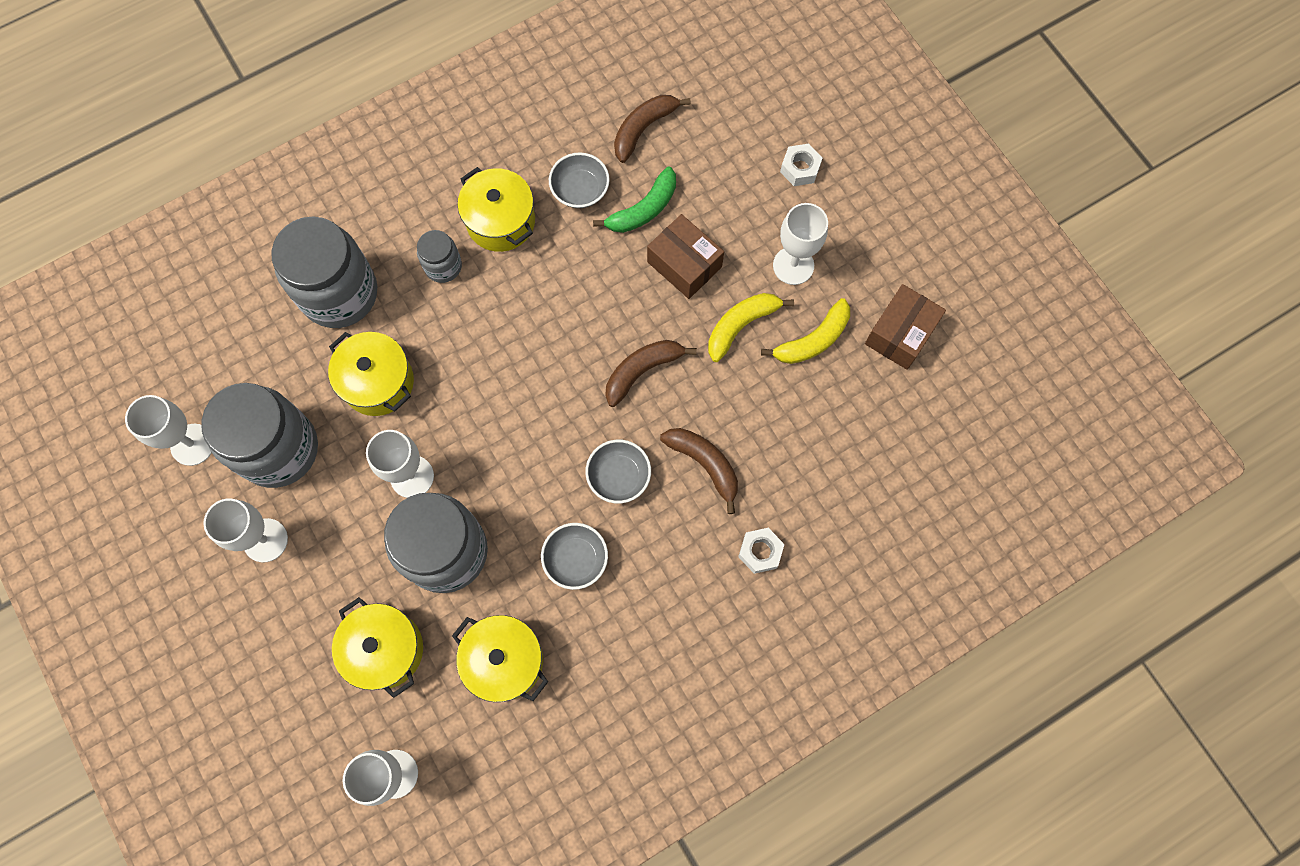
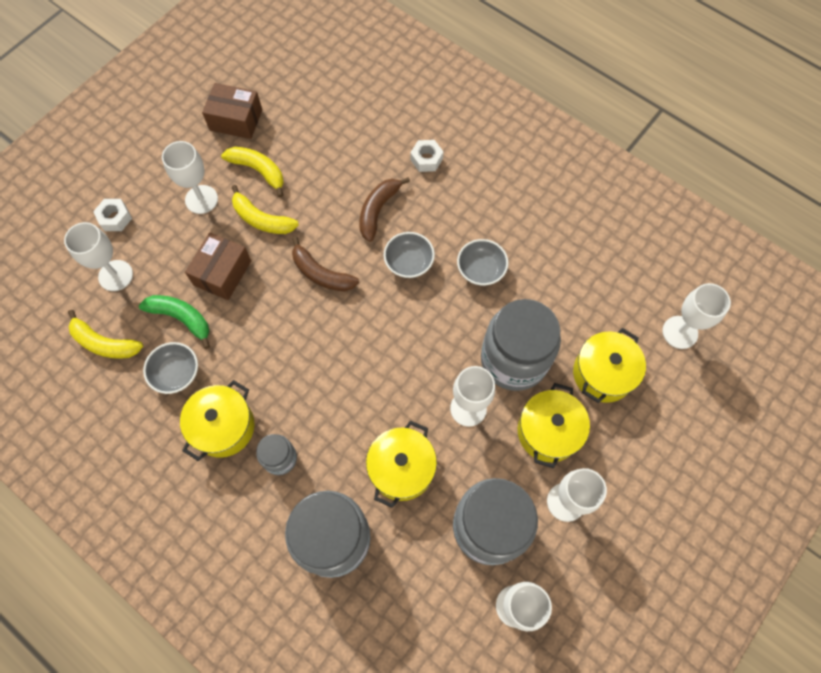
camera: 110 degrees left, 5 degrees down
(504, 661) = (571, 290): yellow pot -> yellow pot (548, 431)
(643, 129) = (104, 343): brown banana -> yellow banana
(723, 155) = (115, 275): none -> white goblet

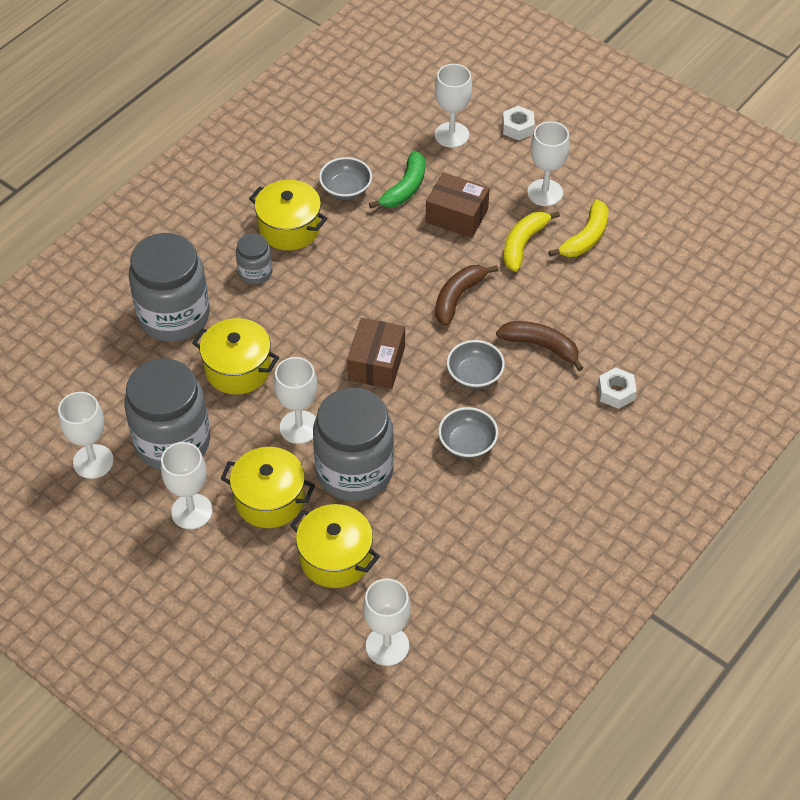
camera: 90 degrees right, 15 degrees down
(104, 343) = (378, 135): yellow banana -> none
(236, 120) = (652, 214): brown box -> brown box (376, 363)

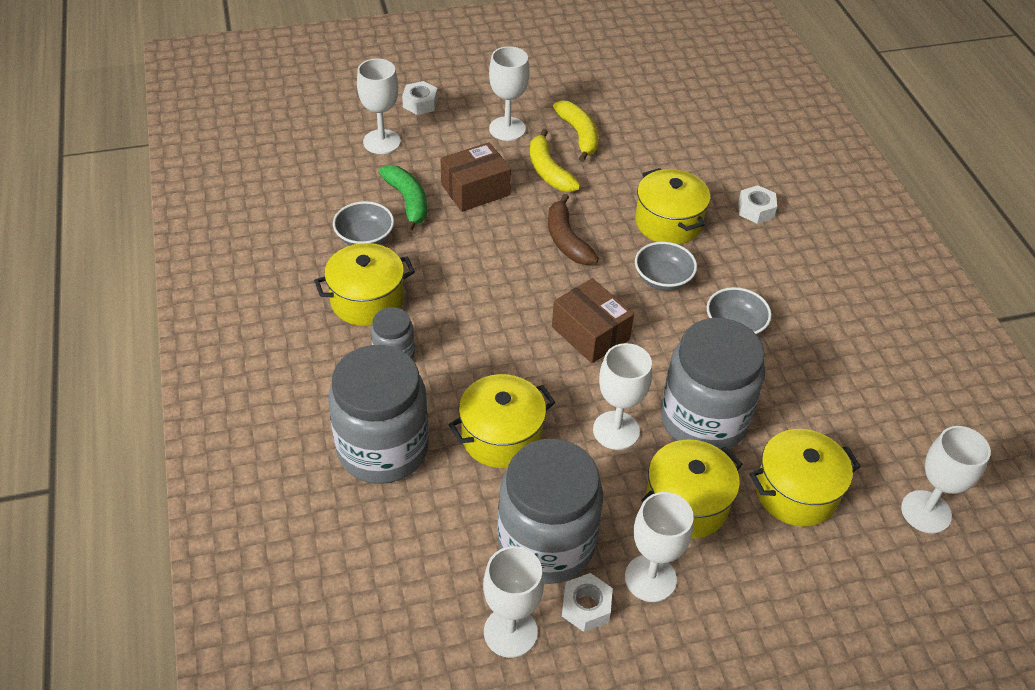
camera: 55 degrees left, 5 degrees down
(142, 489) = (586, 607): none -> white nut
(541, 346) = (668, 223): brown banana -> yellow pot

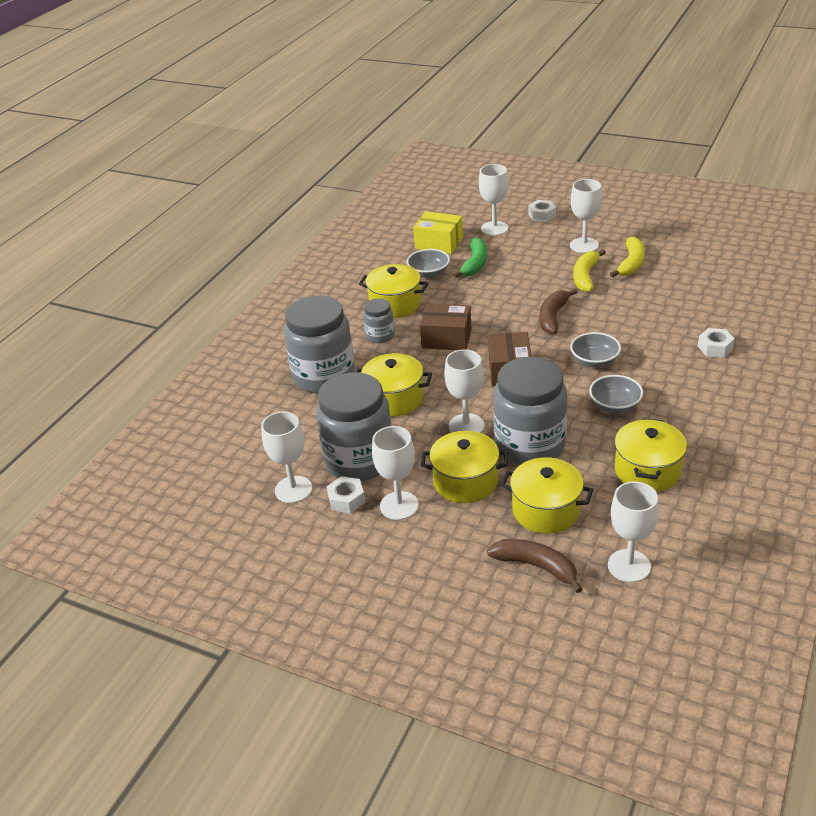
camera: 45 degrees right, 10 degrees down
(334, 188) = (439, 243): none -> yellow box
(475, 190) = (524, 271): brown box -> brown box (446, 338)
(668, 223) = (637, 332): yellow pot -> yellow pot (647, 471)
(853, 566) = (536, 566): none -> brown banana

